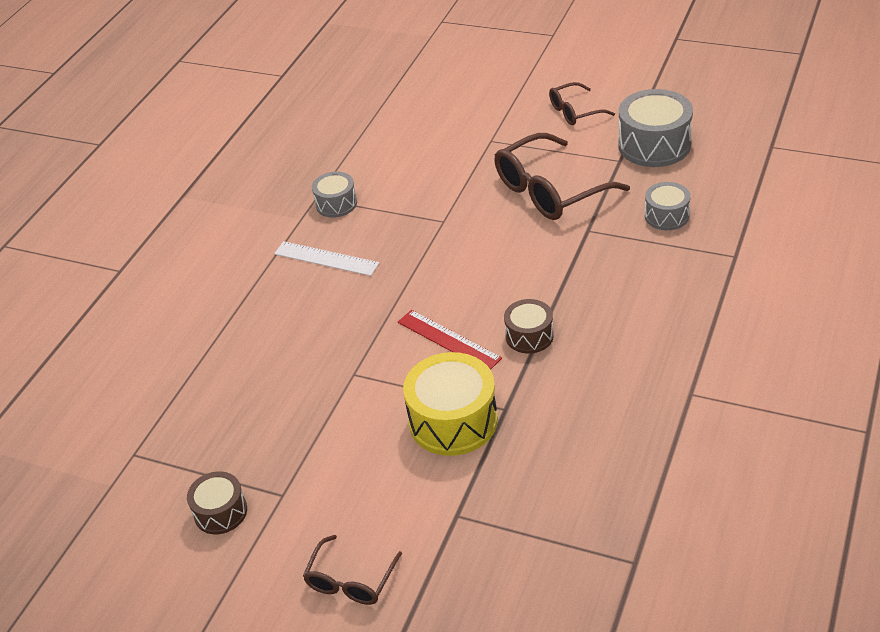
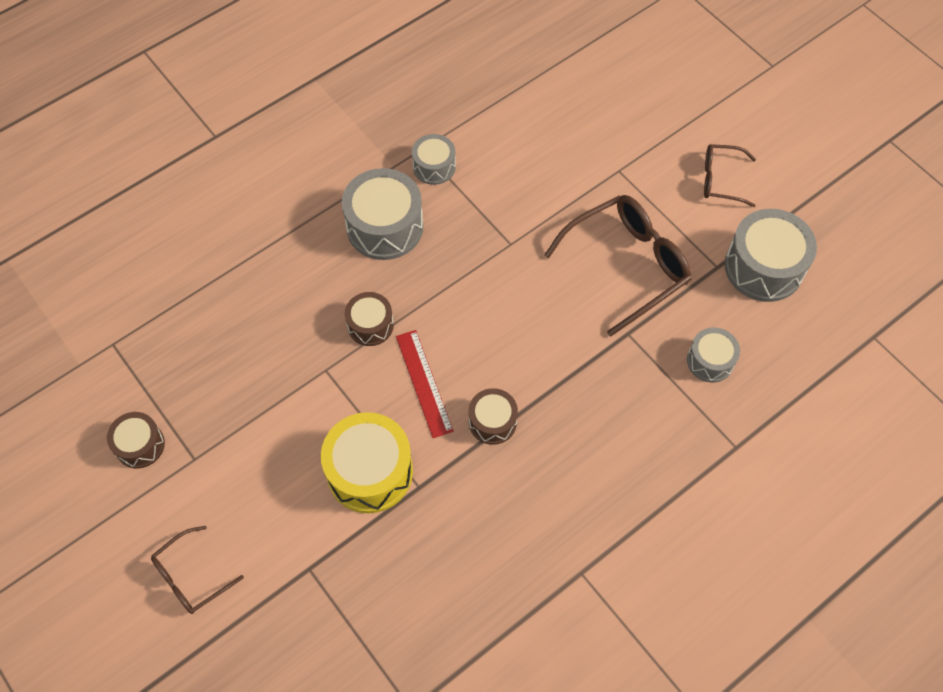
camera: 25 degrees right, 20 degrees up
(326, 259) = (385, 226): white ruler -> grey drum
(368, 326) = (370, 325): none -> brown drum
(549, 191) = (627, 265): brown glasses -> brown glasses turned 150 degrees clockwise

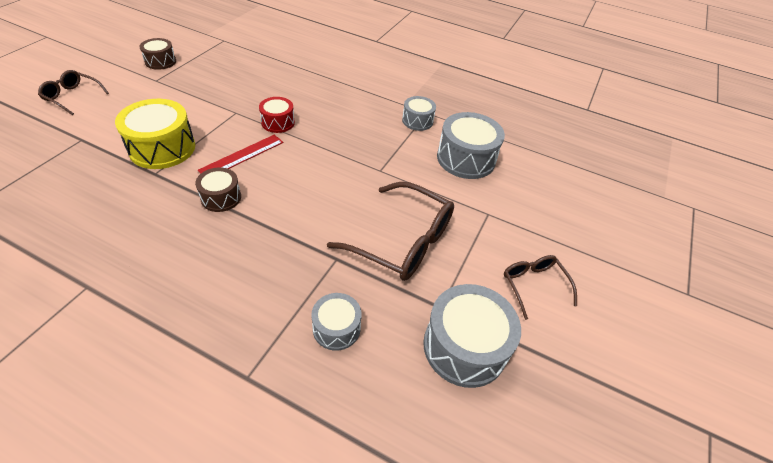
camera: 60 degrees right, 15 degrees down
(370, 325) = (278, 122): brown drum -> red drum
(385, 226) = (356, 111): grey drum -> grey drum (466, 159)

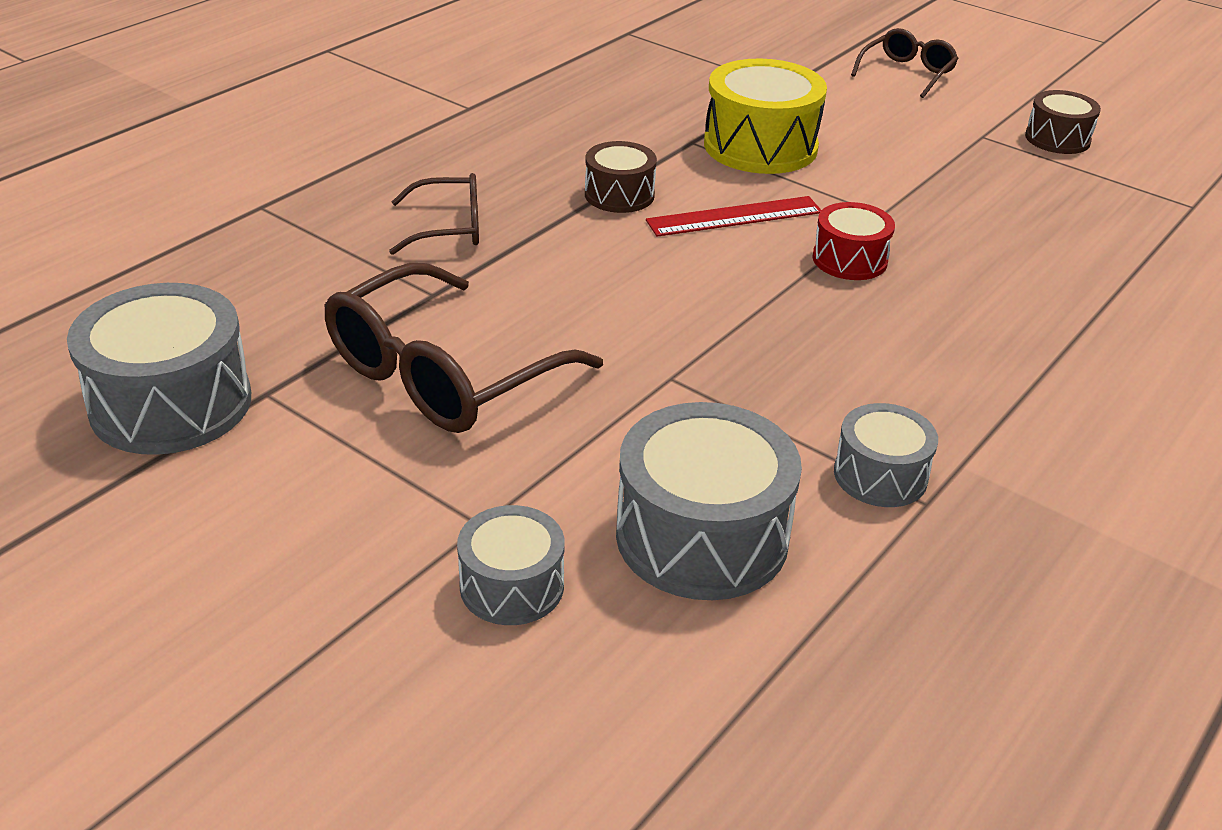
camera: 105 degrees right, 10 degrees down
(242, 156) = (734, 216): red ruler -> red ruler turned 75 degrees counterclockwise
(336, 328) = (291, 280): grey drum -> grey drum (512, 586)
(533, 285) = (240, 539): brown glasses -> brown glasses (449, 228)

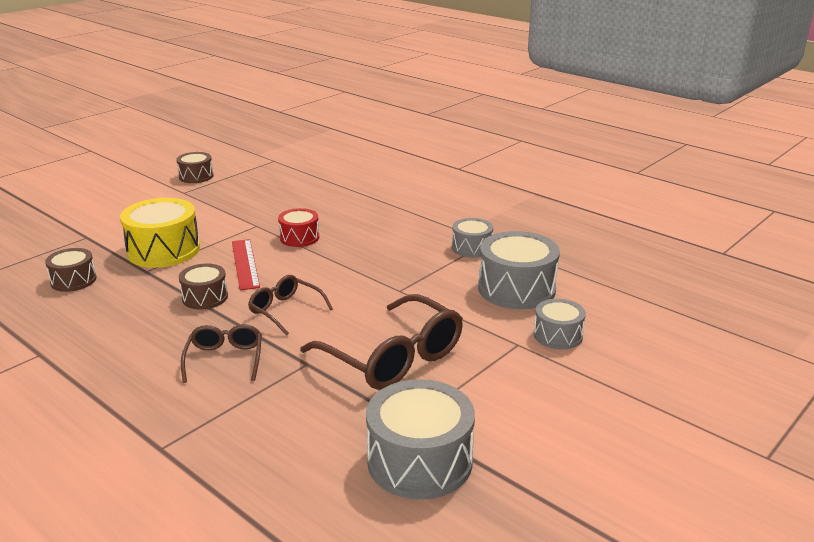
camera: 85 degrees left, 10 degrees down
(653, 98) = (73, 280): none -> brown drum
(907, 73) = (93, 201): brown glasses -> brown glasses (285, 310)

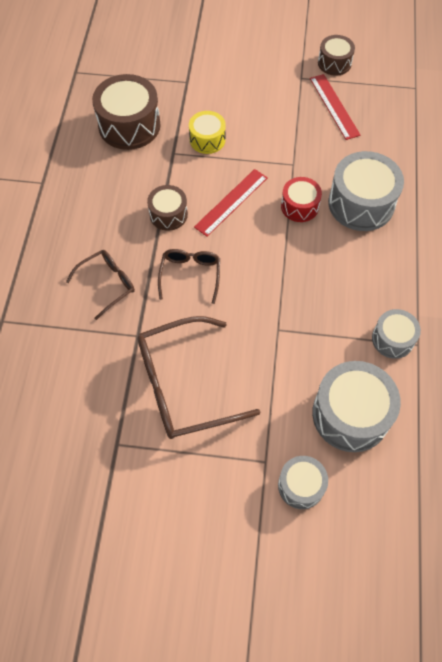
camera: 55 degrees right, 35 degrees up
(73, 280) = (129, 125): brown drum -> brown drum, size x1.74
(163, 250) = (207, 139): yellow drum -> yellow drum, size x0.57
(234, 191) = (334, 106): none -> red ruler
(393, 358) = (183, 386): brown glasses -> brown glasses turned 60 degrees clockwise
(419, 461) = (80, 476): grey drum -> grey drum (361, 203)

